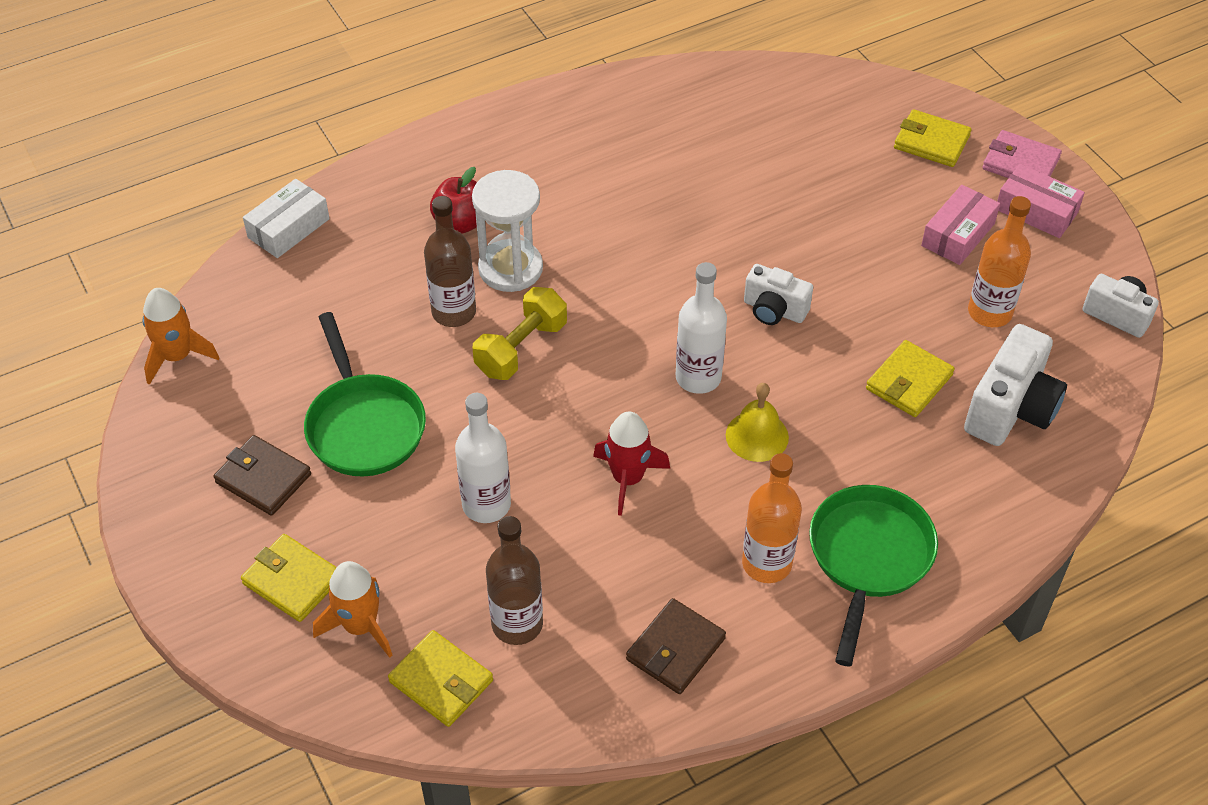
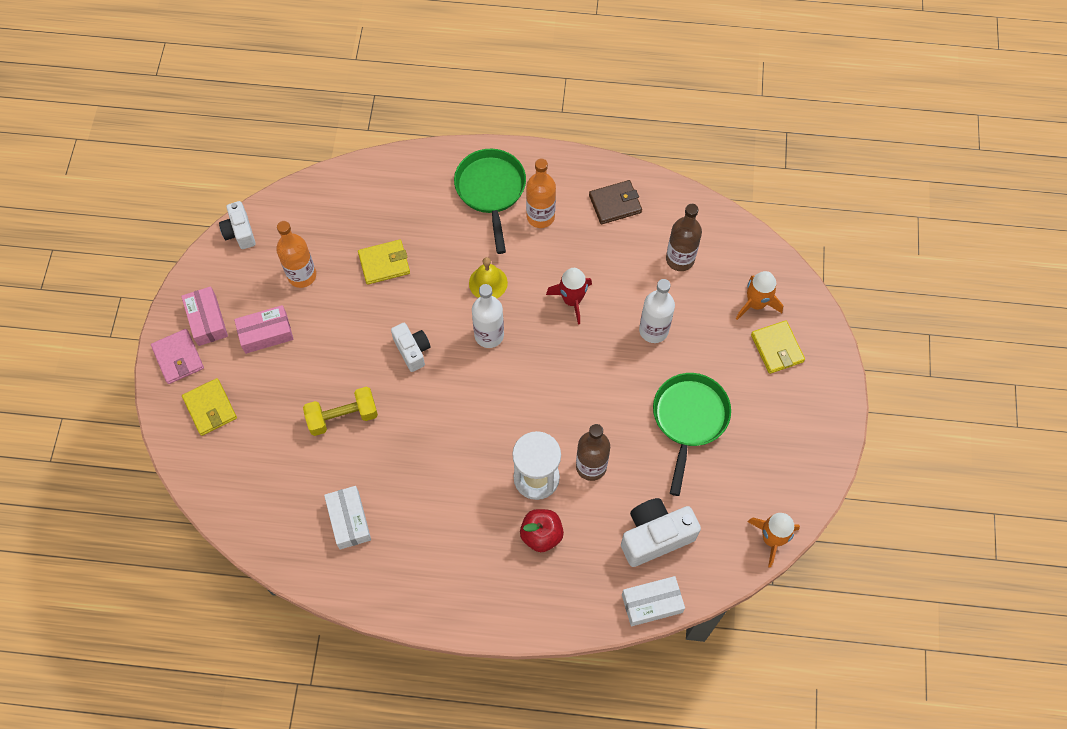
camera: 145 degrees left, 15 degrees up
(263, 478) = (762, 419): brown wallet -> none
(441, 681) = (733, 254): yellow wallet -> none
(521, 348) = (570, 415): yellow dumbbell -> yellow dumbbell (343, 417)
(682, 131) = (349, 520): none -> white box
(868, 557) = (491, 190): green pan -> green pan turned 120 degrees clockwise
(1011, 409) = (350, 218): white camera -> white camera (655, 536)

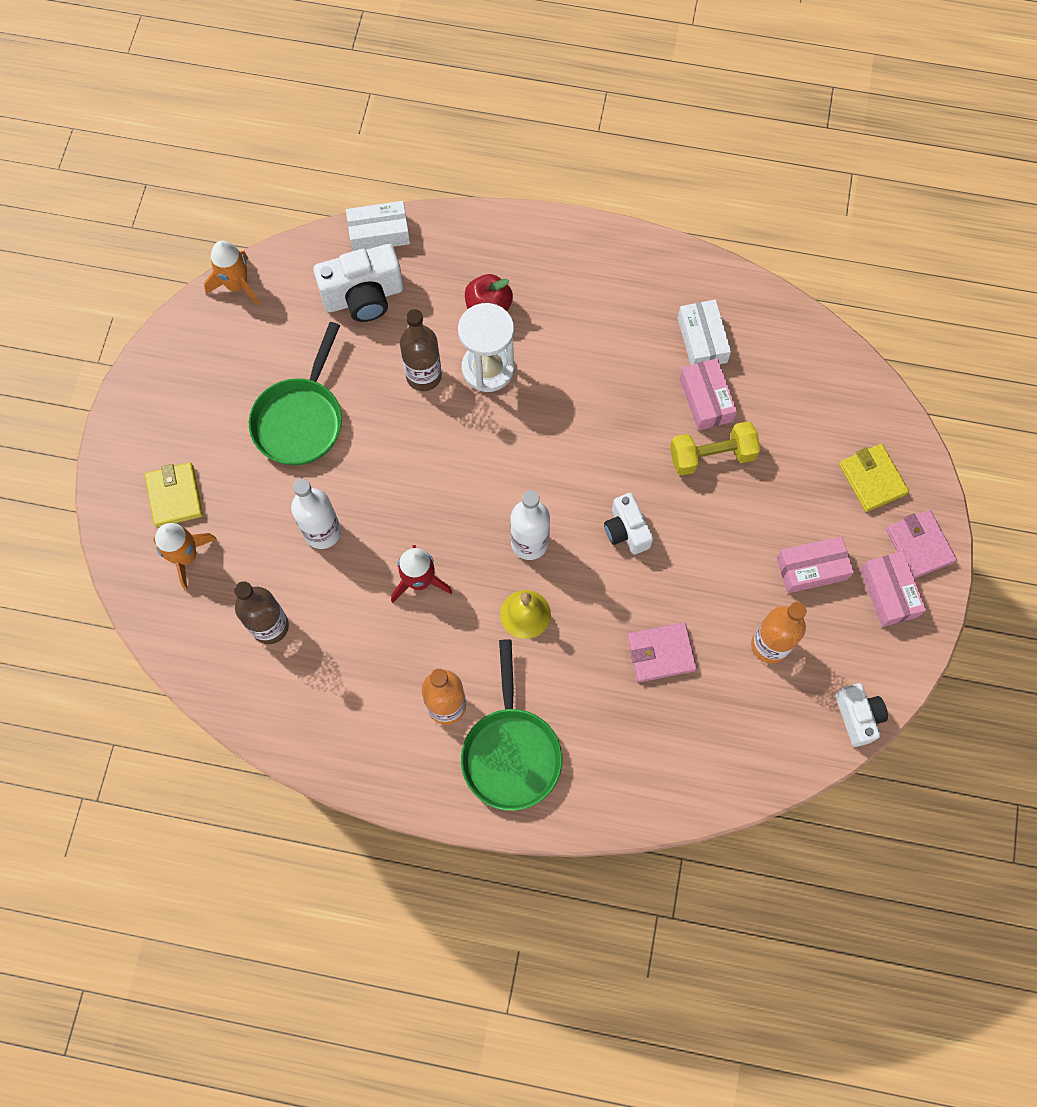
camera: 175 degrees left, 5 degrees up
(347, 465) = (706, 399): none -> pink box
(384, 263) = (661, 653): yellow wallet -> pink wallet
(615, 204) = (342, 716): brown wallet -> none

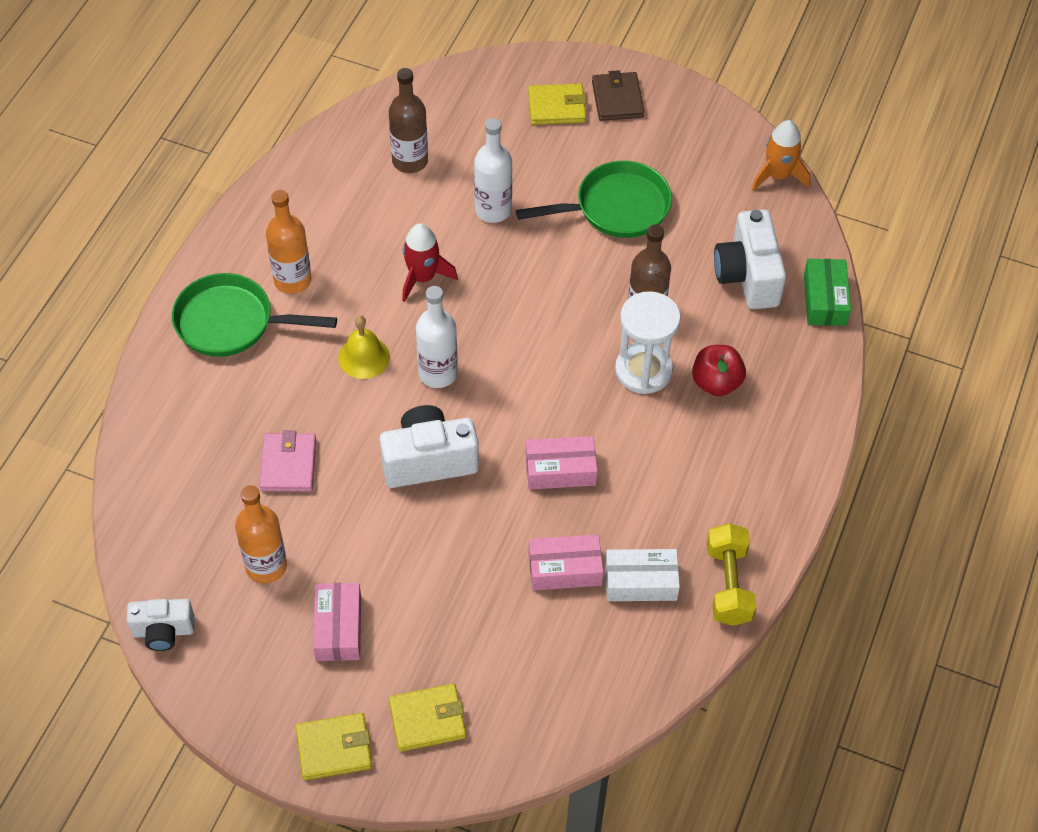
camera: 100 degrees right, 15 degrees down
(156, 440) = (617, 99): none -> brown wallet
(186, 557) = (494, 109): orange rocket -> none
(300, 420) = (616, 208): green pan -> green pan turned 135 degrees clockwise
(379, 233) = (824, 300): white box -> green box
(626, 531) = (428, 460): white camera -> white camera, size x1.60
(711, 456) = (495, 559): yellow dumbbell -> yellow dumbbell (728, 585)
(888, 592) = (288, 700): pink box -> pink box (560, 469)
(919, 545) = (334, 748): pink wallet -> yellow wallet

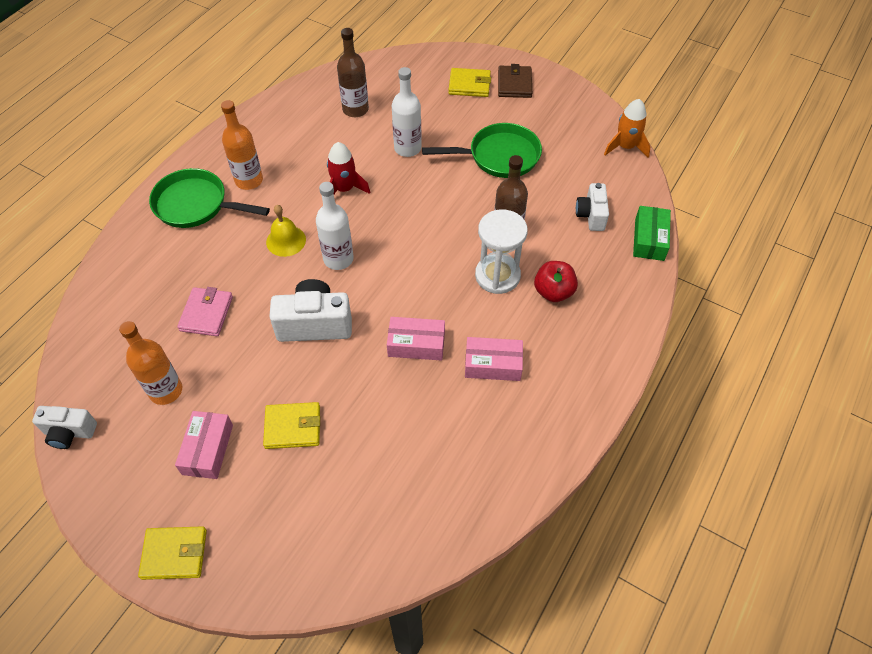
camera: 10 degrees right, 0 degrees up
(427, 719) = (259, 540): yellow wallet -> yellow wallet (293, 427)
(565, 569) = (402, 425): pink box -> pink box (493, 364)
(640, 582) = (463, 445): white box -> none
(728, 585) = (536, 457): yellow dumbbell -> none
(747, 276) = (591, 215): white camera -> white camera, size x0.62

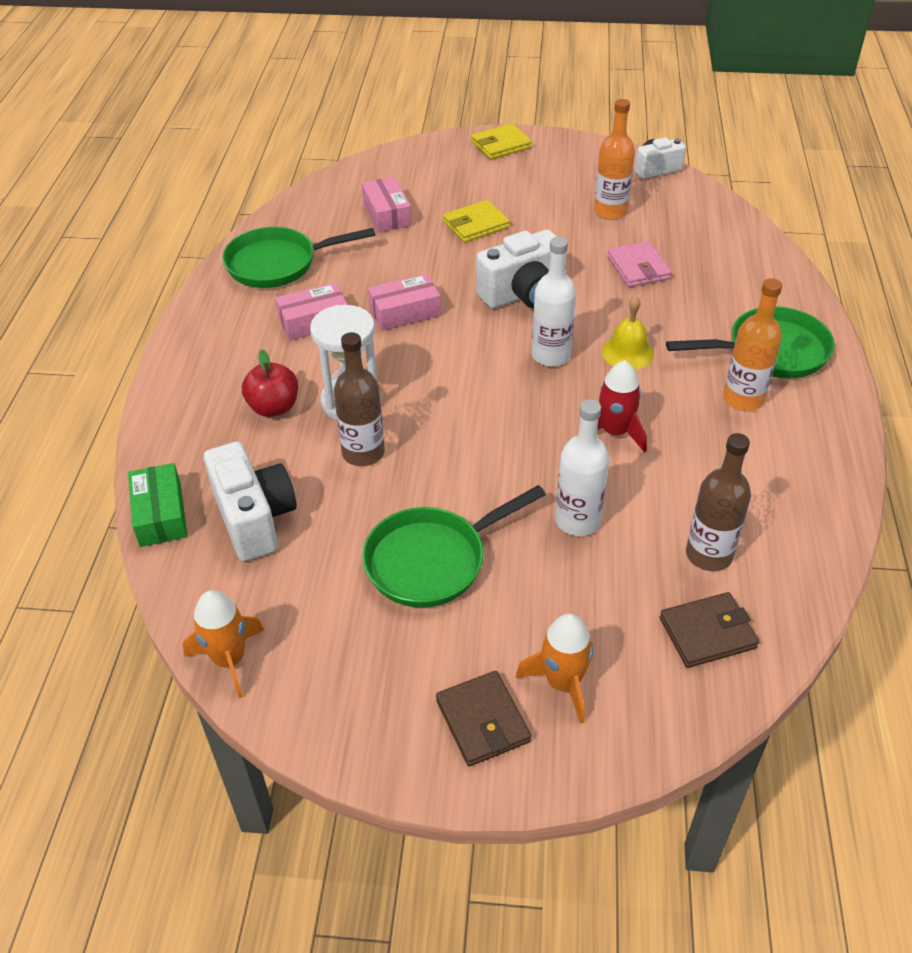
camera: 155 degrees right, 10 degrees down
(208, 449) = (534, 193): pink box -> pink box (387, 214)
(388, 80) = (707, 633): none -> brown wallet
(469, 85) = (562, 683): yellow wallet -> orange rocket
(497, 452) = (278, 264): none -> green pan
(591, 215) = (255, 519): white camera -> white camera, size x1.60

